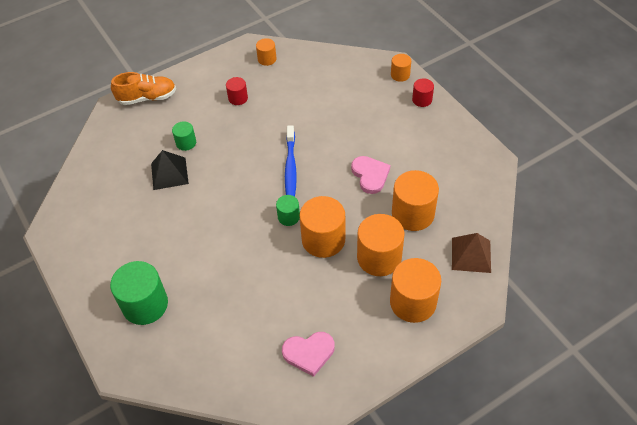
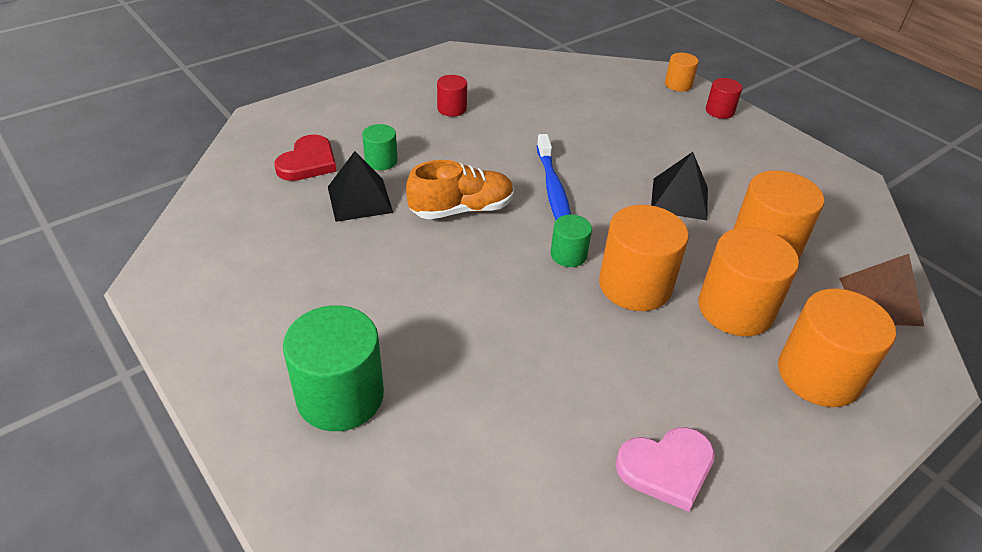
camera: 10 degrees left, 10 degrees down
(141, 144) = (308, 162): none -> red heart
(147, 98) = (312, 108): orange shoe -> orange shoe (462, 209)
(267, 59) = (484, 67): orange cylinder -> none
(370, 175) = (679, 199): pink heart -> black pyramid

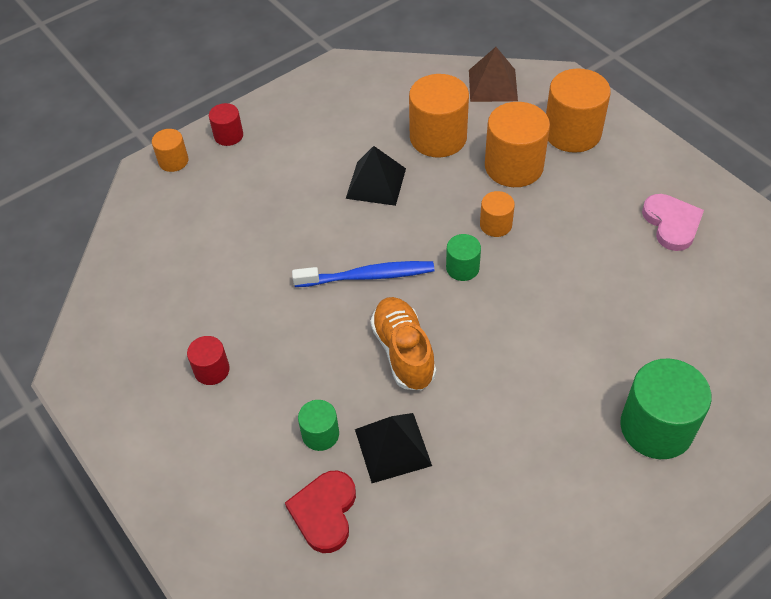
camera: 85 degrees left, 10 degrees up
(308, 162) = (324, 512): red heart -> red heart turned 105 degrees counterclockwise
(635, 285) = (496, 225): orange cylinder -> orange cylinder, size x0.52

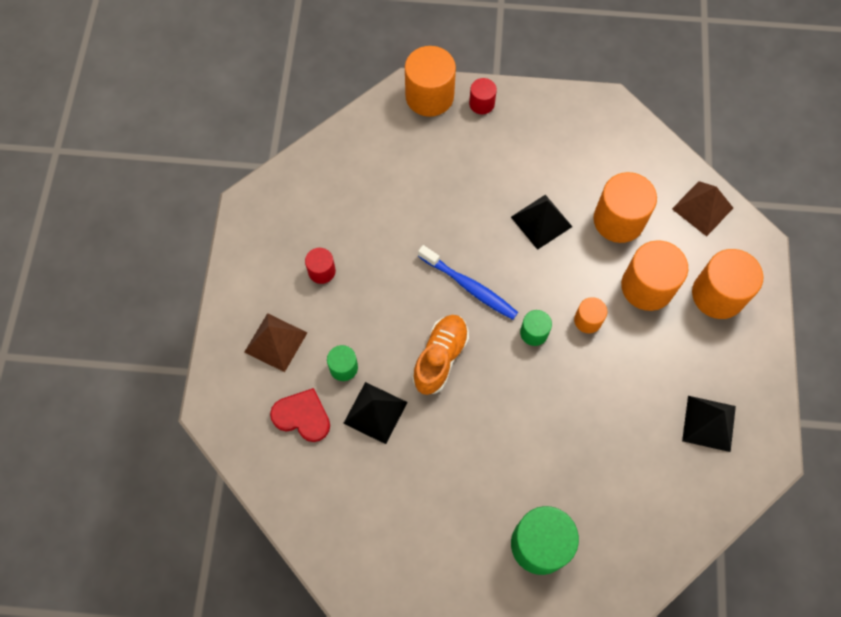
camera: 40 degrees right, 15 degrees up
(173, 161) = (429, 96): orange cylinder -> orange cylinder, size x1.91
(227, 468) = (276, 342): none -> brown pyramid
(324, 512) = (302, 416): red heart -> red heart turned 60 degrees clockwise
(672, 223) = (709, 423): pink heart -> black pyramid

